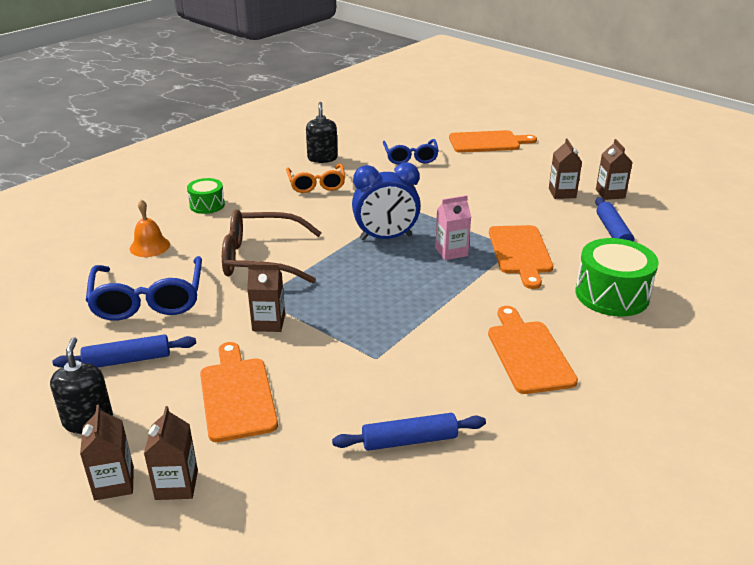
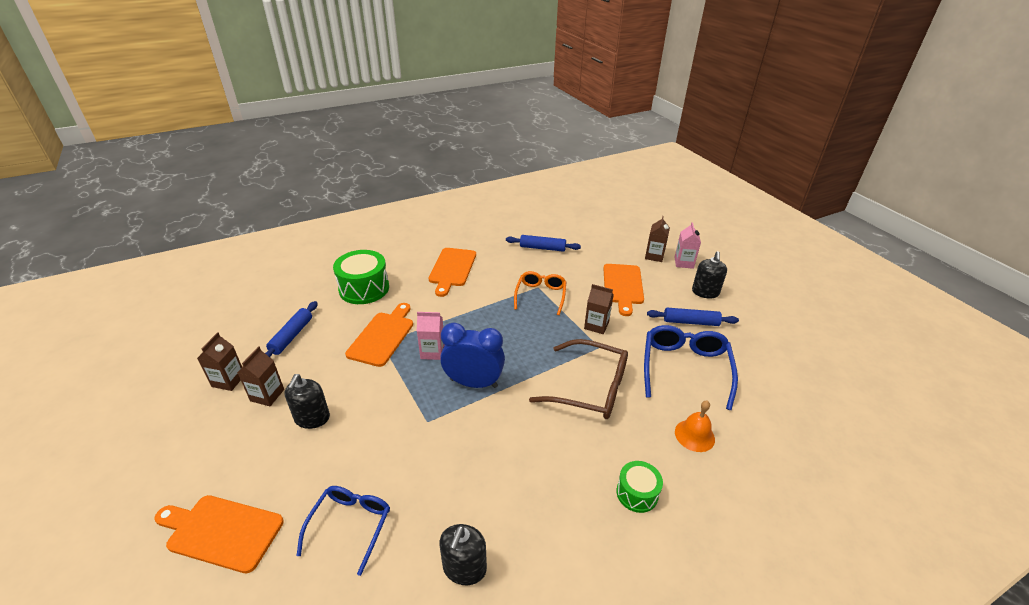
camera: 160 degrees left, 5 degrees up
(114, 483) = (683, 263): brown carton -> pink carton
(316, 184) = (499, 497): orange glasses -> orange glasses (540, 295)
(504, 190) = (312, 418): none -> black soap dispenser

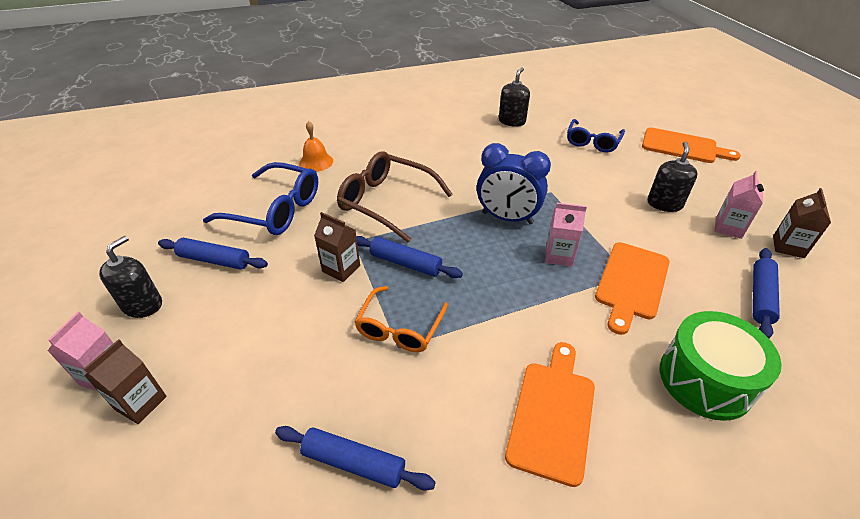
camera: 170 degrees left, 5 degrees up
(267, 395) = (728, 228): brown carton -> pink carton
(551, 334) = (405, 263): none -> blue rolling pin
(623, 286) = (258, 332): orange cutting board -> none
(637, 493) = (386, 138): green drum -> none
(685, 368) = (275, 210): blue glasses -> blue glasses turned 90 degrees counterclockwise

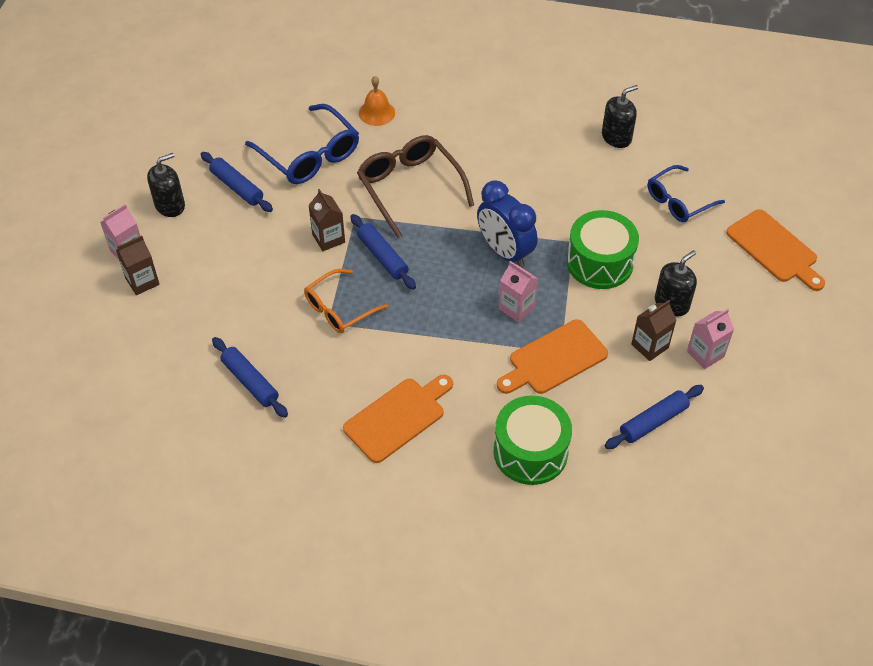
camera: 30 degrees right, 10 degrees up
(585, 197) = (599, 262): none -> green drum
(788, 247) = (740, 396): brown carton -> brown carton (649, 346)

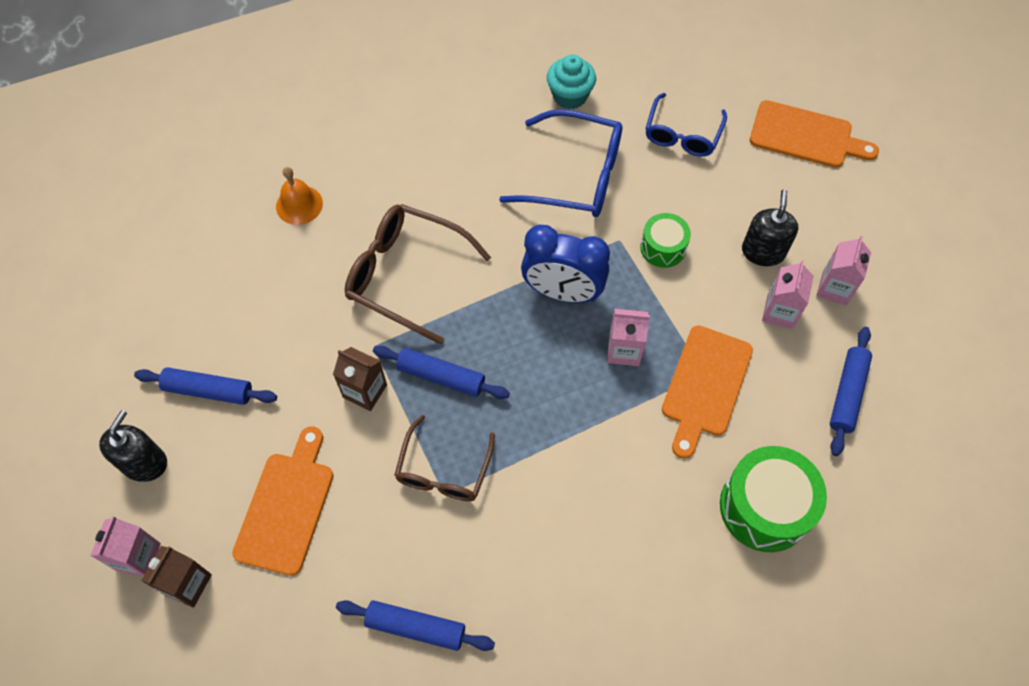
camera: 35 degrees left, 10 degrees up
(309, 155) = (263, 300): blue glasses -> blue glasses (575, 176)
(339, 308) = (443, 470): orange glasses -> brown glasses
(398, 417) = (607, 560): orange cutting board -> orange cutting board (287, 507)
(599, 262) = (663, 247): green drum -> green drum, size x0.58
(616, 137) = (570, 96): black soap dispenser -> turquoise cupcake
(649, 346) = (780, 312): brown carton -> pink carton

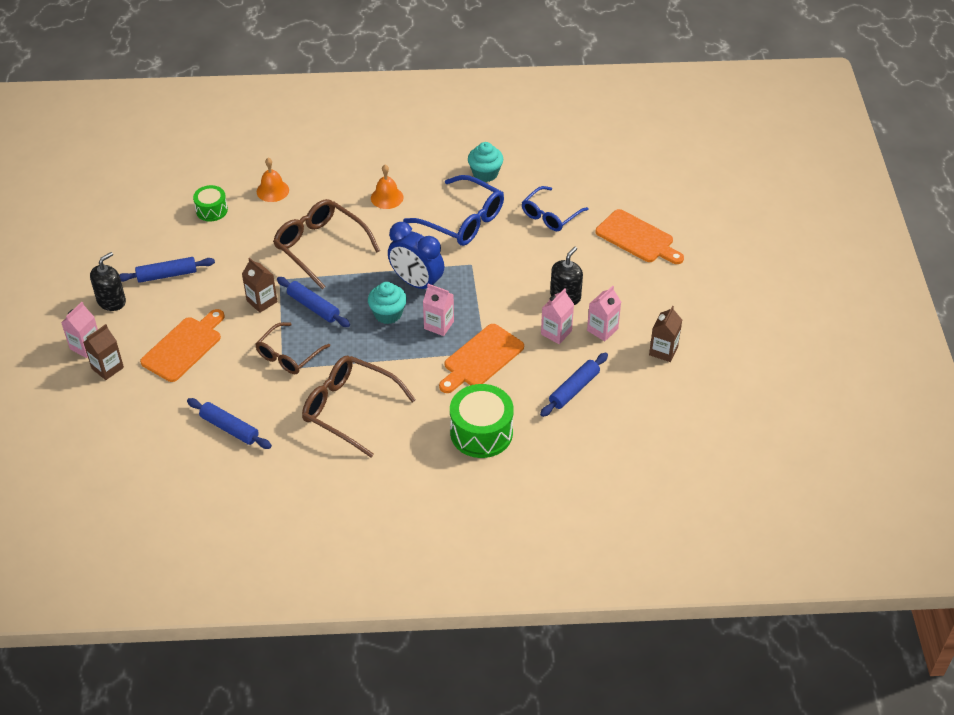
camera: 20 degrees right, 15 degrees down
(209, 390) = (167, 275): blue rolling pin -> blue rolling pin turned 45 degrees counterclockwise
(459, 170) = (387, 197): none -> orange bell
(548, 354) = (388, 314): none -> turquoise cupcake
(570, 532) = (349, 409): none -> brown glasses
(663, 247) = (498, 276): green drum -> green drum (211, 210)
(925, 296) = (663, 351): none -> brown carton

